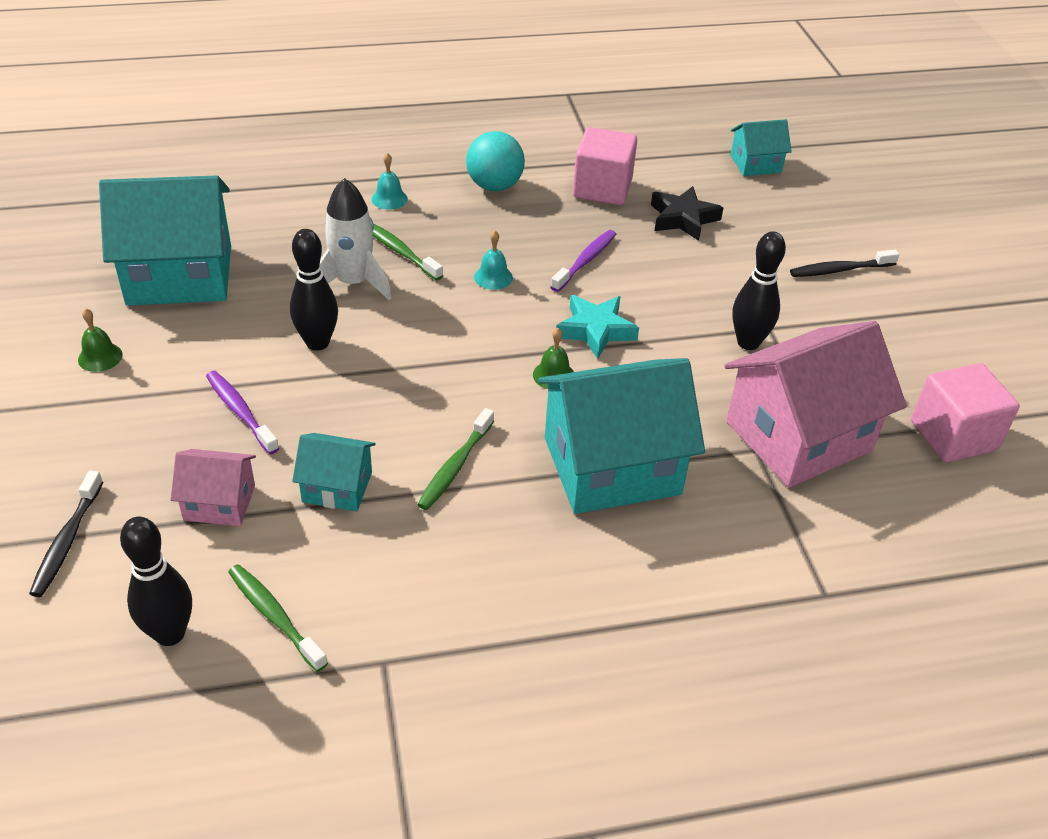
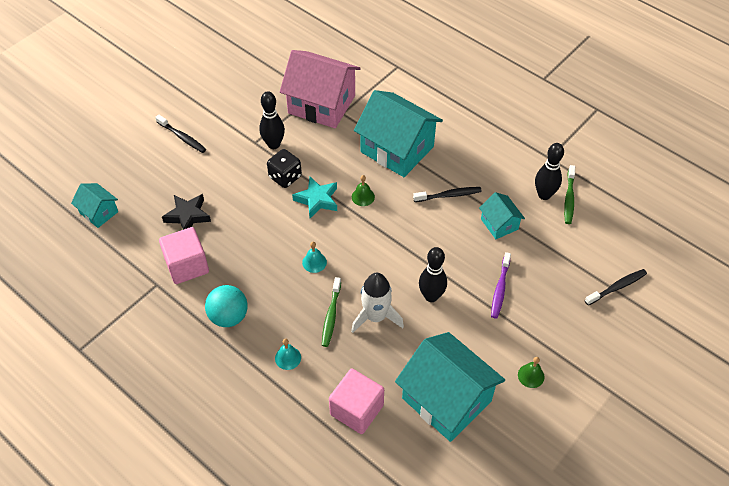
camera: 125 degrees left, 10 degrees up
(170, 634) = (608, 221): black bowling pin -> black bowling pin (544, 195)
(219, 502) = (547, 255): pink house -> none
(455, 466) = (449, 195): green toothbrush -> black toothbrush
(585, 261) = (265, 234): purple toothbrush -> none
(670, 323) = (285, 177): none -> black dice
(953, 435) = (275, 63): pink cube -> pink cube (356, 410)

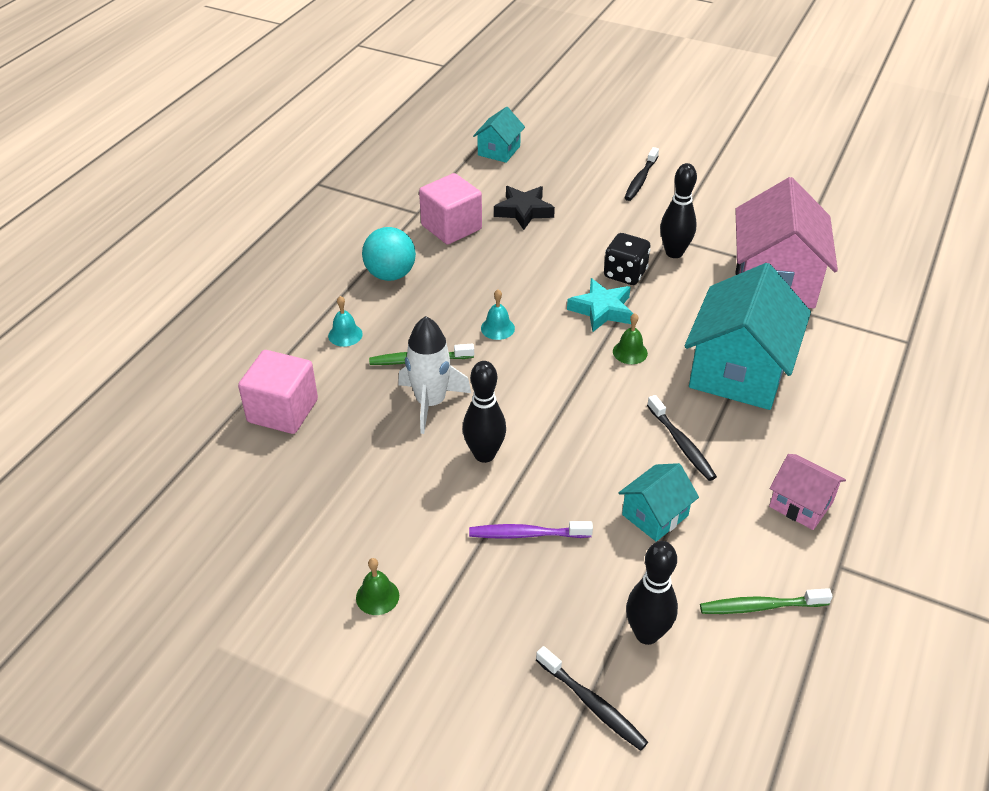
camera: 75 degrees right, 10 degrees down
(446, 399) = (315, 500): turquoise house -> none
(506, 158) = (801, 504): none -> pink house
(544, 195) = (748, 568): black bowling pin -> black bowling pin (647, 634)

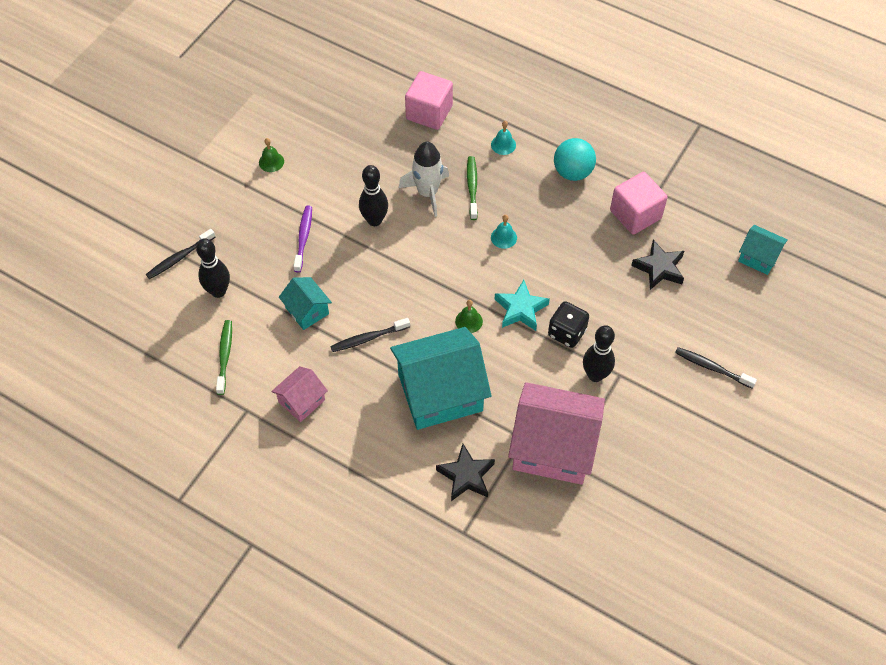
camera: 95 degrees right, 15 degrees up
(739, 371) = (440, 392): turquoise house -> turquoise house turned 45 degrees counterclockwise
(839, 343) = (466, 476): none -> black star

